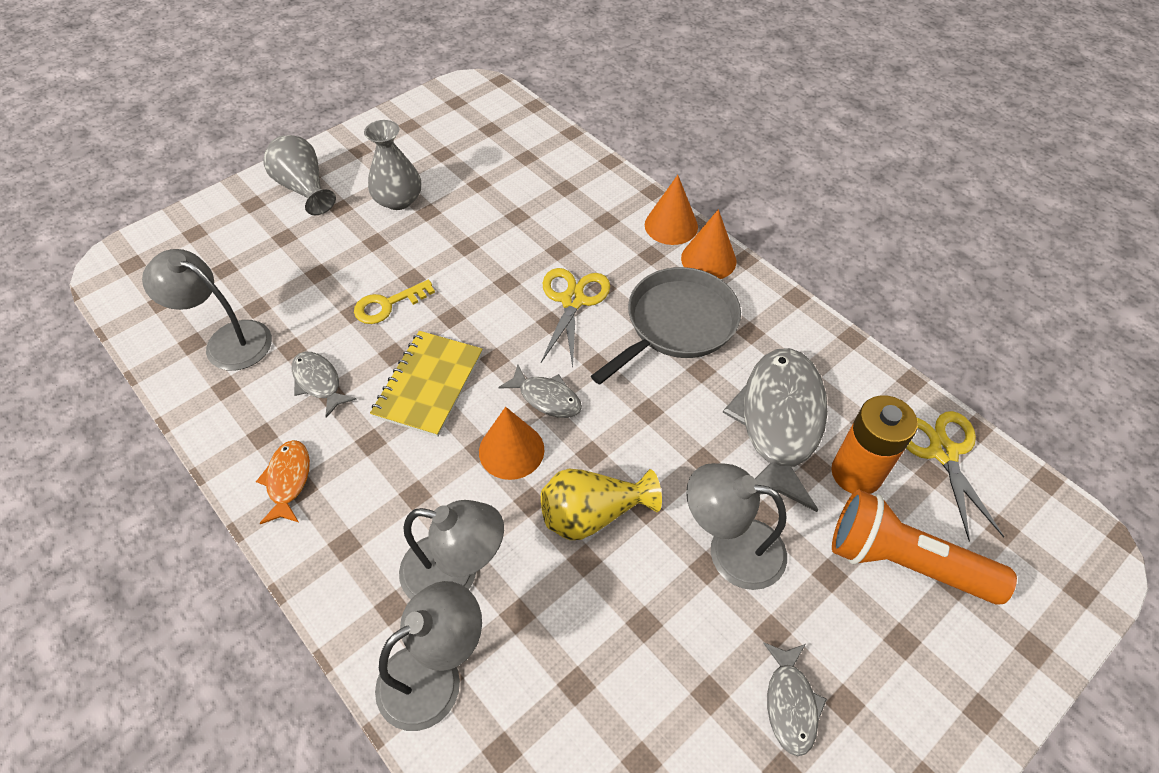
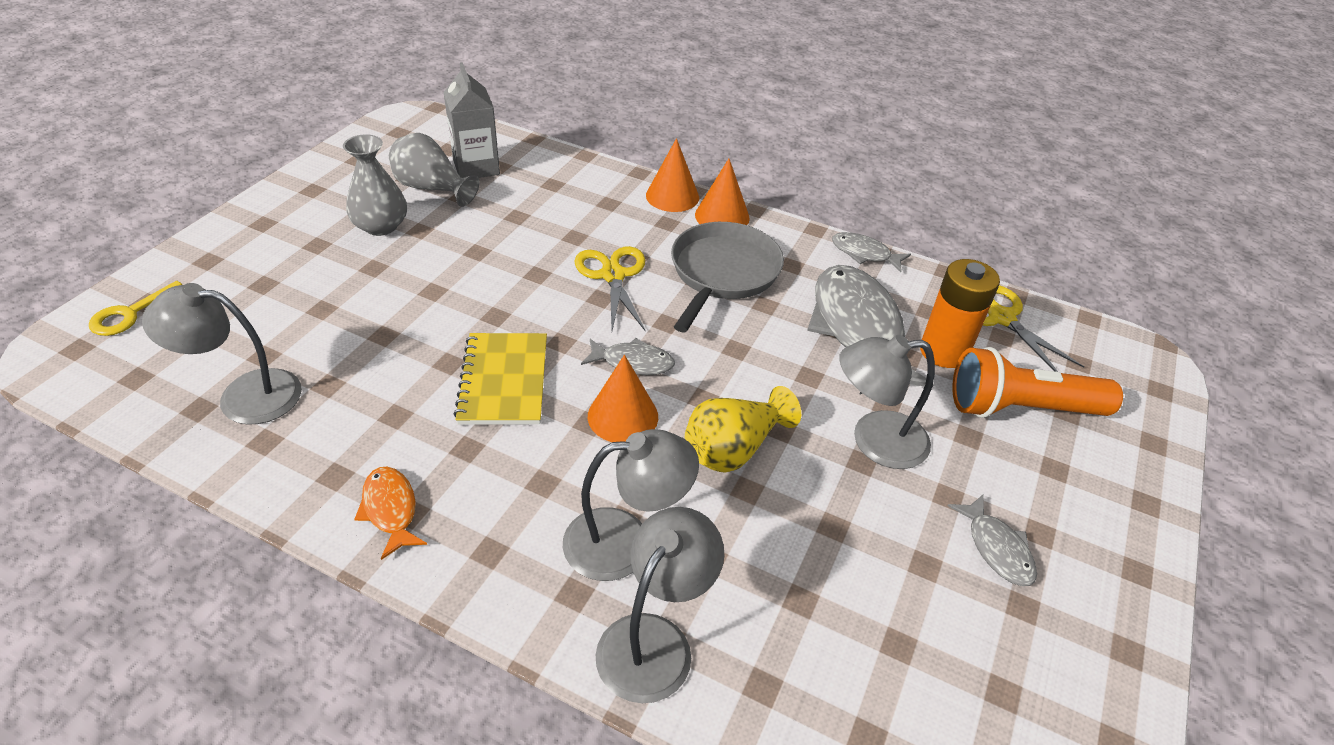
camera: 25 degrees left, 10 degrees down
(304, 189) = (264, 235): grey vase -> grey vase (432, 189)
(319, 382) = (377, 408): grey fish -> grey fish (864, 254)
(388, 305) = (419, 320): yellow key -> yellow key (131, 314)
(505, 154) = (476, 167): none -> grey carton

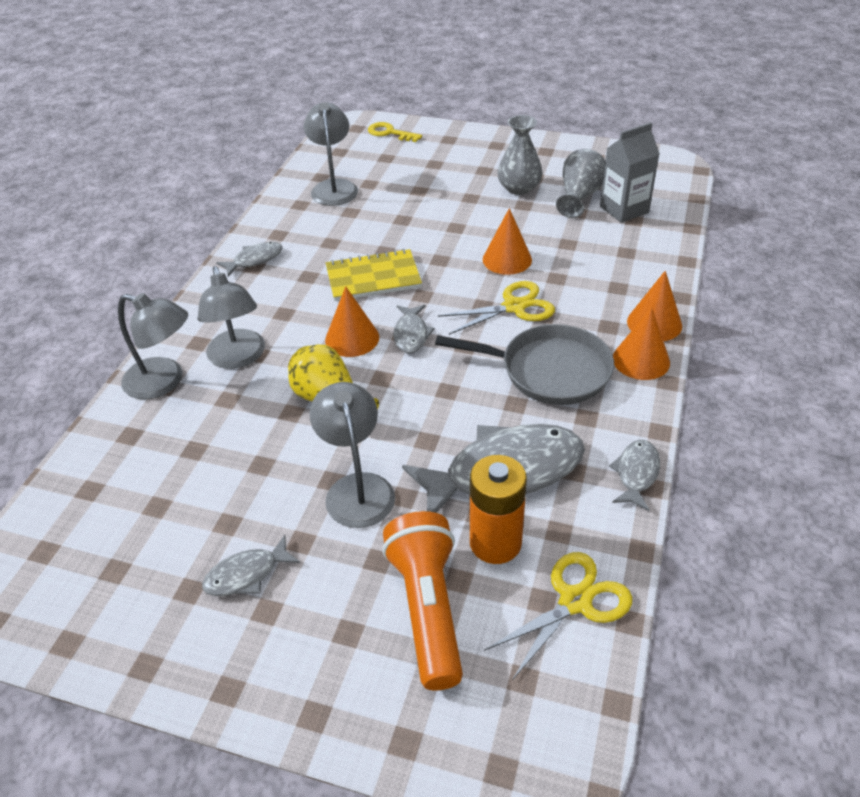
camera: 85 degrees right, 0 degrees up
(390, 510) = (254, 260): orange fish -> grey fish
(523, 263) = (507, 259): none -> orange cone

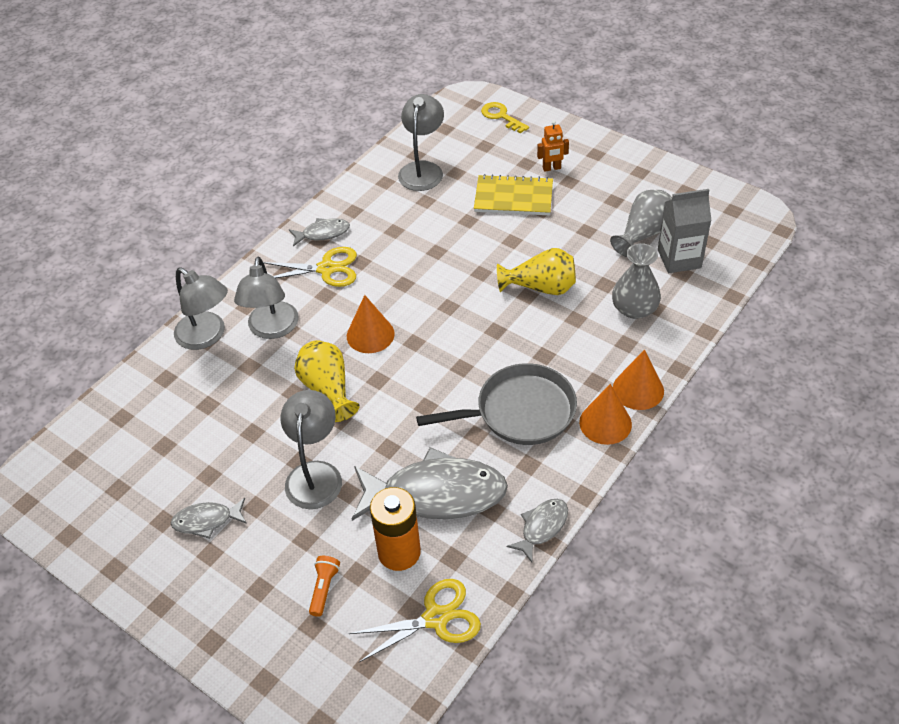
camera: 20 degrees right, 5 degrees up
(373, 277) = (414, 277): yellow notebook -> yellow notebook (513, 197)
(411, 334) = (421, 344): grey fish -> none
(428, 608) = (324, 588): orange flashlight -> orange flashlight, size x0.44
(461, 163) = (551, 168): none -> orange robot
(507, 259) = (540, 287): orange cone -> yellow vase
(514, 307) = (522, 339): yellow scissors -> yellow scissors (326, 269)
(519, 188) = (591, 210): grey vase -> grey vase (634, 309)
(549, 371) = (520, 411): grey pan -> grey pan turned 45 degrees counterclockwise

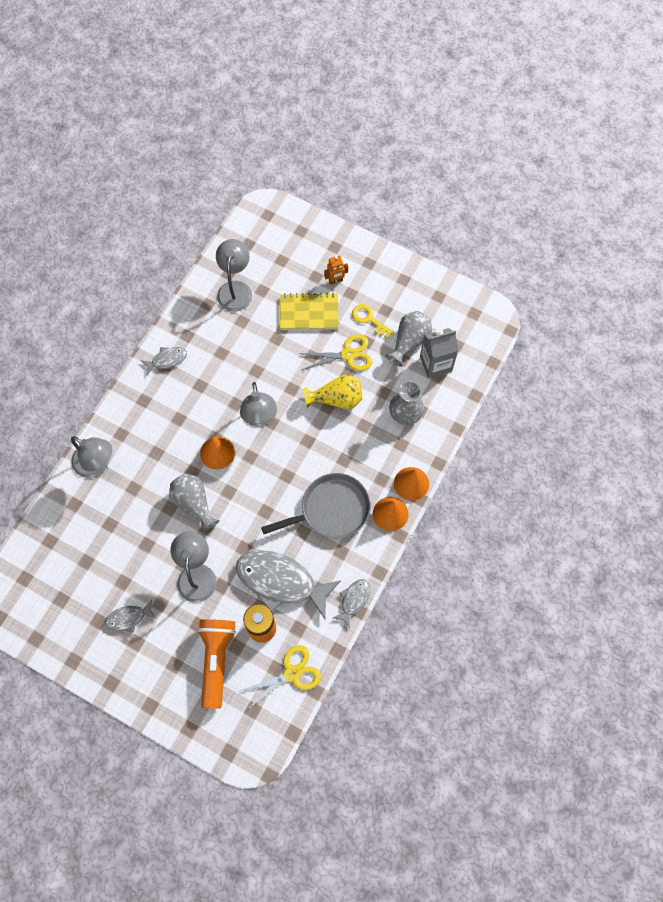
camera: 10 degrees left, 20 degrees up
(272, 329) = (144, 454): grey lamp -> grey lamp (259, 417)
(324, 588) = (216, 660): orange flashlight -> orange flashlight, size x2.27
(326, 269) = (175, 394): yellow scissors -> yellow scissors (348, 355)
(328, 390) = (194, 504): yellow vase -> grey vase
(436, 494) = (281, 581): grey fish -> grey fish turned 150 degrees counterclockwise
(501, 116) = (291, 228): yellow key -> yellow key (369, 319)

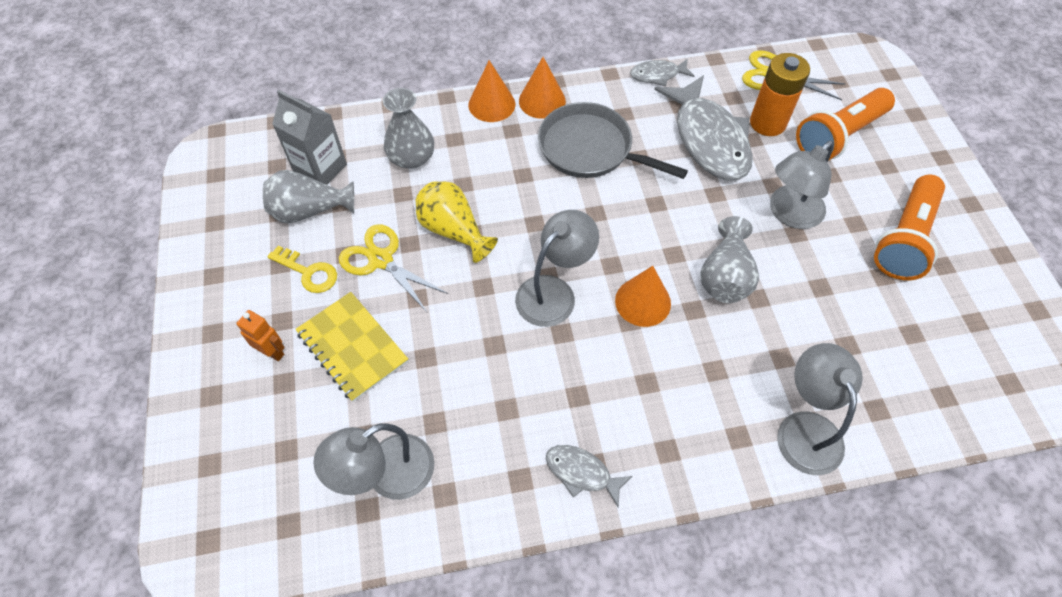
camera: 130 degrees left, 10 degrees down
(128, 618) = (904, 239): grey fish -> orange flashlight
(369, 319) = (308, 272): yellow key -> yellow key turned 60 degrees counterclockwise

